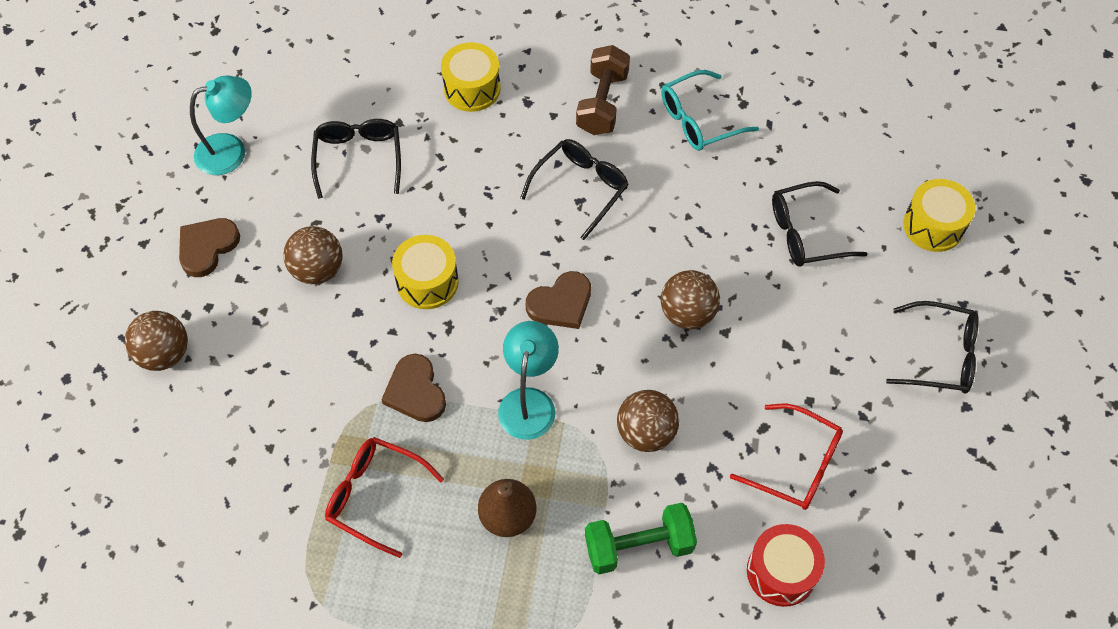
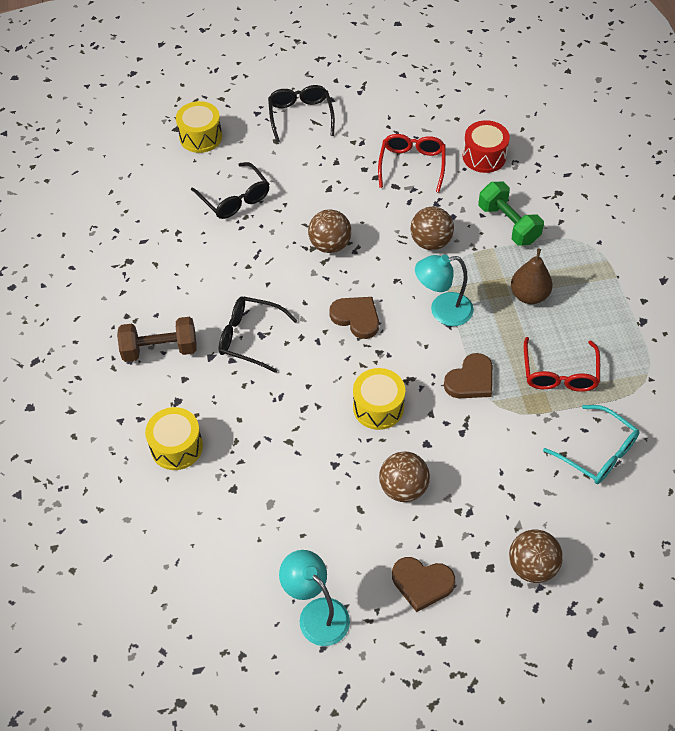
camera: 110 degrees left, 5 degrees down
(358, 159) = (284, 504): black glasses -> none
(700, 119) = (154, 283): turquoise glasses -> turquoise glasses (597, 452)

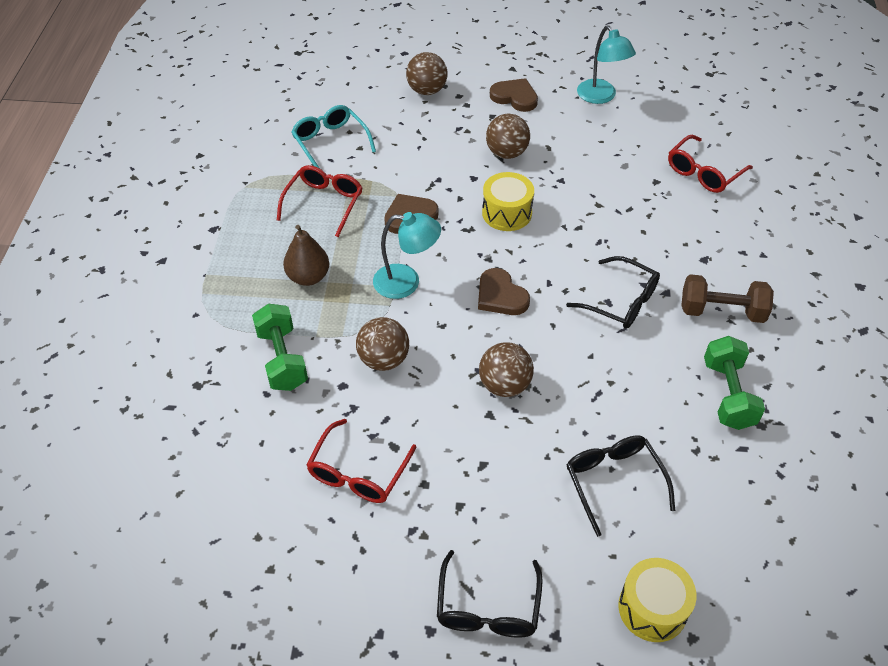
camera: 165 degrees left, 5 degrees down
(154, 278) = (728, 394): none -> green dumbbell
(176, 447) = (706, 222): yellow drum -> none
(181, 516) = (704, 172): none -> red glasses
(484, 156) = (256, 461): red drum -> none

